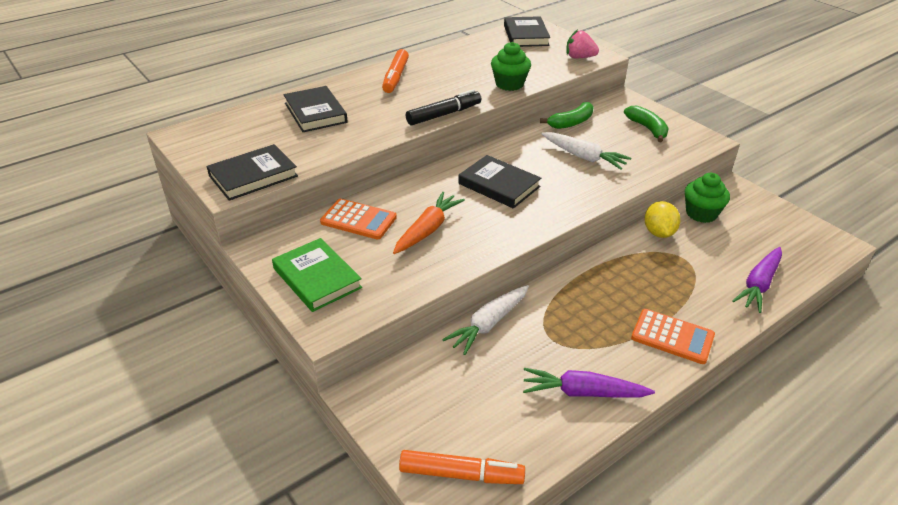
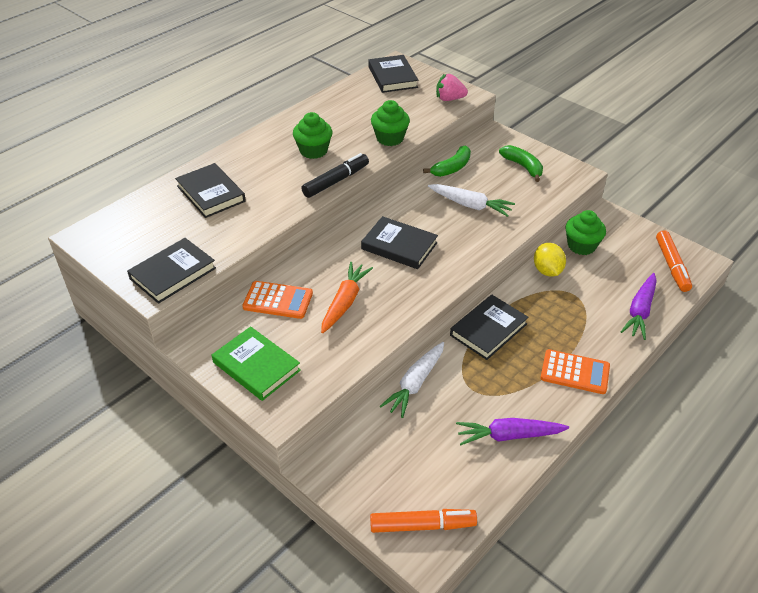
camera: 10 degrees left, 5 degrees up
(395, 77) = (278, 142): orange marker -> orange marker (672, 265)
(429, 87) = (313, 151): none -> green cupcake
(582, 281) = (488, 330): none -> black book

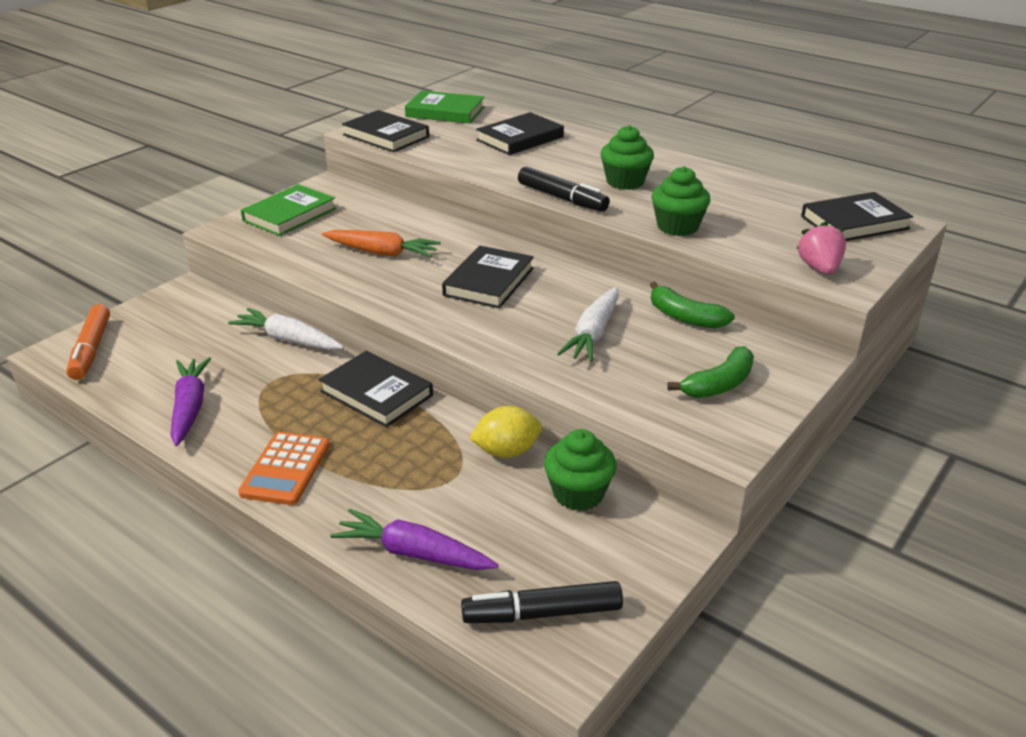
camera: 85 degrees right, 10 degrees down
(125, 234) = (445, 112): none -> green book
(278, 300) = (386, 217): orange calculator -> none
(672, 265) = (542, 613): orange marker -> black marker

